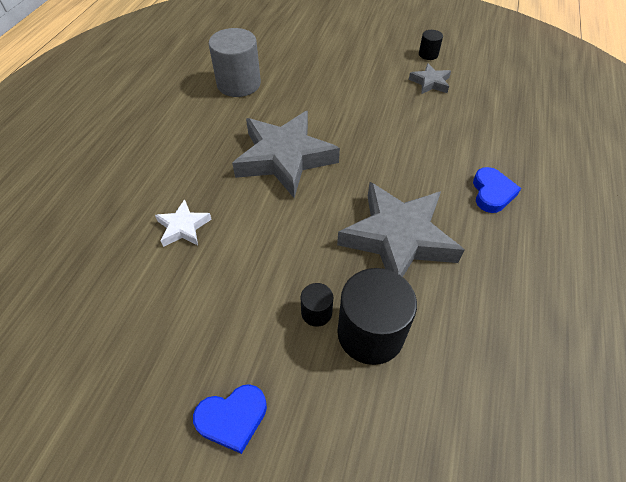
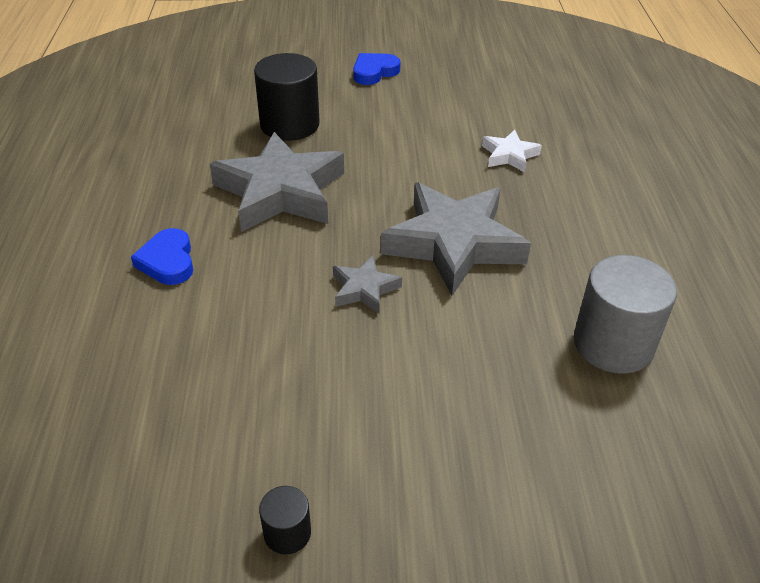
camera: 160 degrees right, 10 degrees down
(316, 312) = (341, 127): black cylinder -> none
(430, 82) = (272, 442): grey star -> grey star (364, 289)

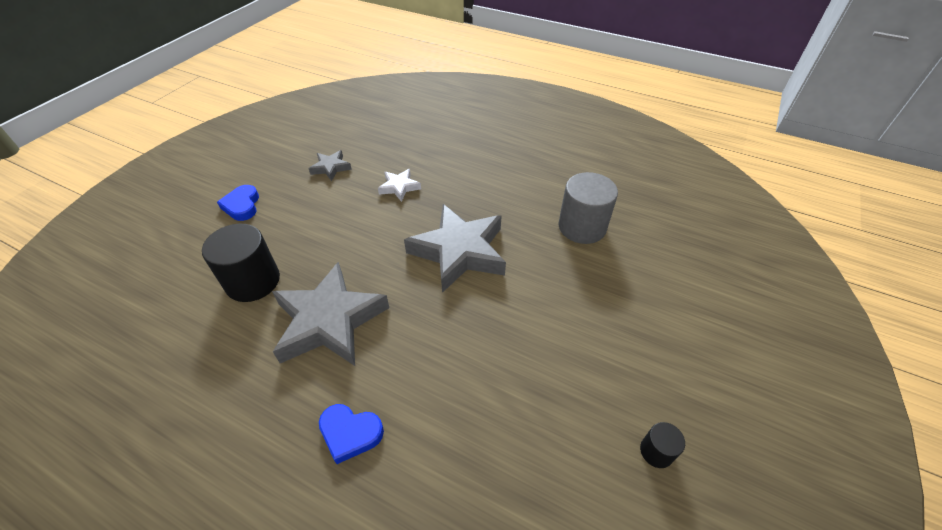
camera: 60 degrees left, 5 degrees up
(364, 289) = (469, 316): grey star -> grey star (331, 168)

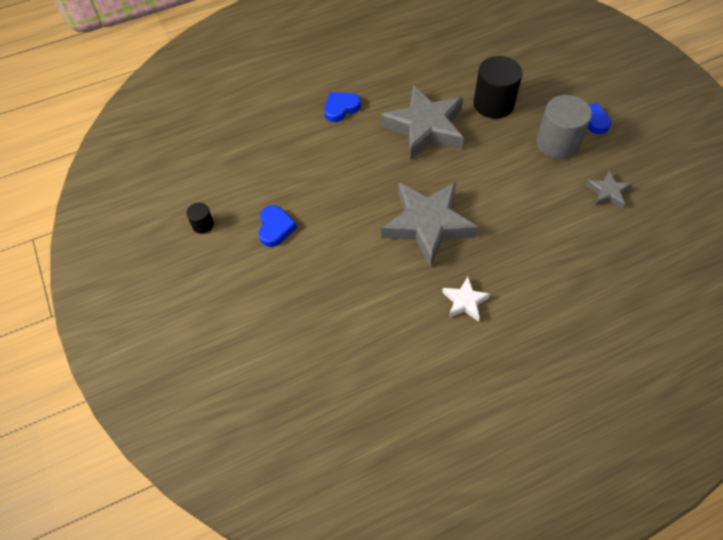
camera: 130 degrees right, 10 degrees up
(399, 187) = (541, 227): white star -> white star (465, 301)
(581, 369) = (275, 228): none -> blue heart
(582, 227) = (383, 328): grey cylinder -> grey cylinder (557, 143)

